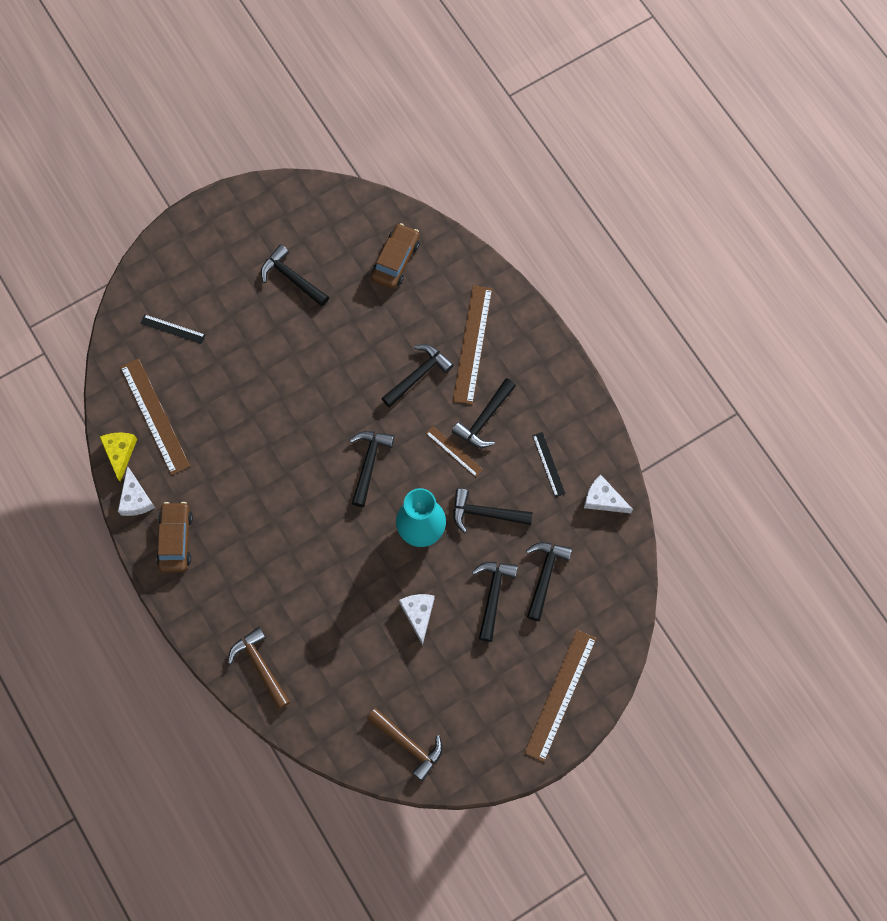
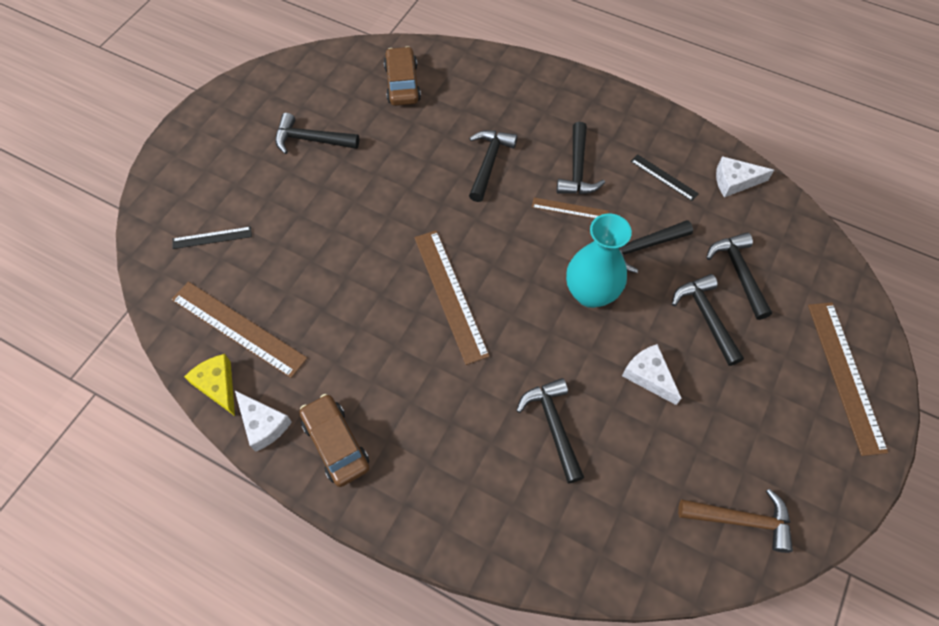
camera: 30 degrees left, 10 degrees down
(260, 666) = (520, 530): brown hammer -> none
(369, 463) = (496, 260): black hammer -> black hammer (553, 425)
(472, 344) = (520, 116): brown ruler -> brown ruler (450, 295)

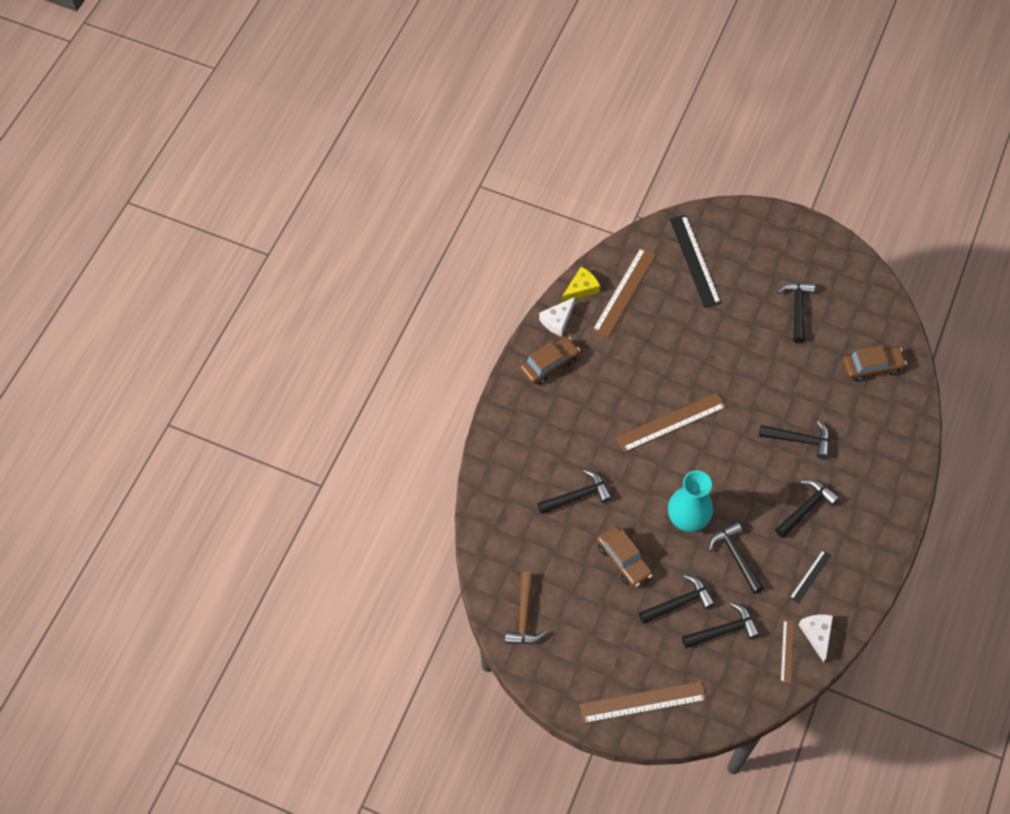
camera: 85 degrees right, 0 degrees up
(212, 238) = (694, 261): black ruler -> black ruler, size x1.89
(570, 209) = (764, 503): brown ruler -> brown ruler (787, 651)
(577, 169) = (806, 508): black hammer -> black hammer turned 135 degrees clockwise
(649, 376) = (623, 560): white cheese -> brown car

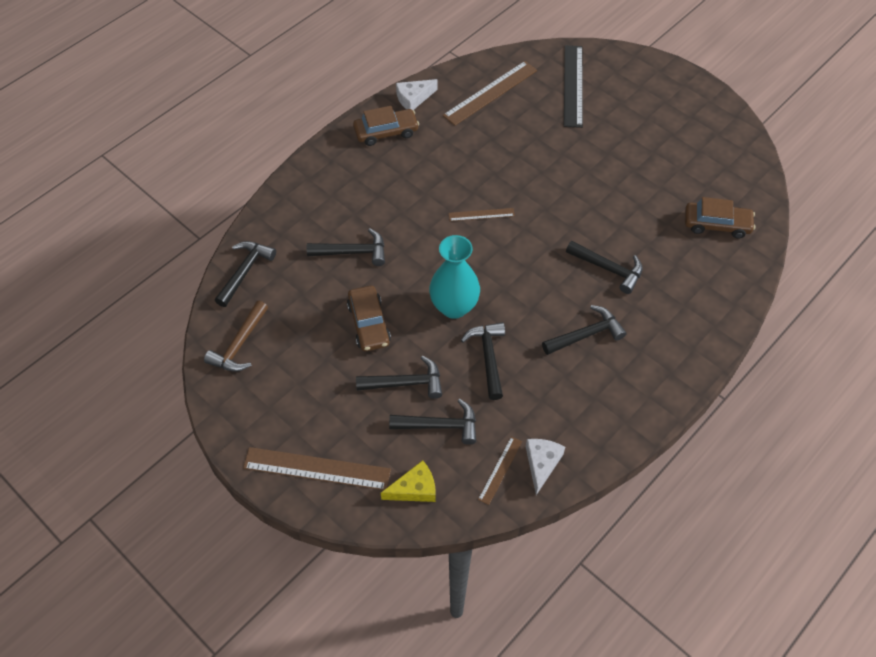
camera: 20 degrees right, 5 degrees down
(581, 289) = (450, 79): yellow cheese -> yellow cheese (414, 489)
(671, 422) = (481, 214): brown ruler -> brown ruler, size x0.53
(797, 309) = (659, 152): black hammer -> black hammer (245, 271)
(810, 576) = (561, 403): black ruler -> none

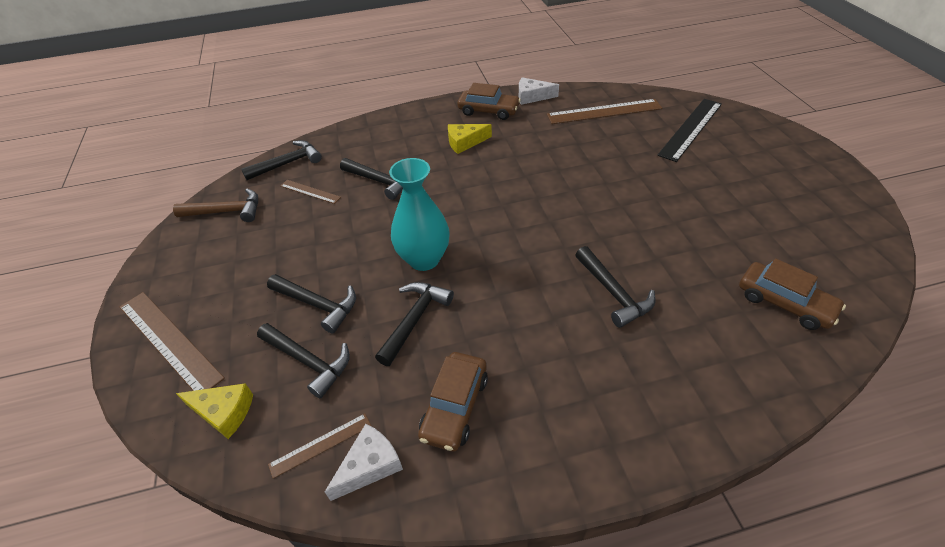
camera: 35 degrees right, 10 degrees down
(239, 345) = (227, 211): brown hammer -> brown hammer turned 150 degrees counterclockwise
(369, 324) = (337, 240): brown car -> brown car (455, 407)
(393, 178) = (465, 142): none -> yellow cheese
(481, 214) = (518, 195): brown ruler -> brown ruler (310, 191)
(586, 334) = (537, 347): black hammer -> none

